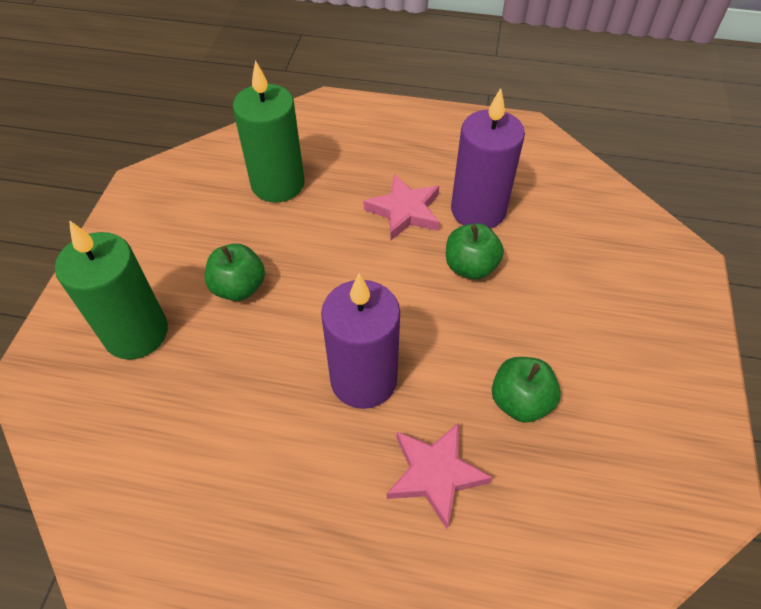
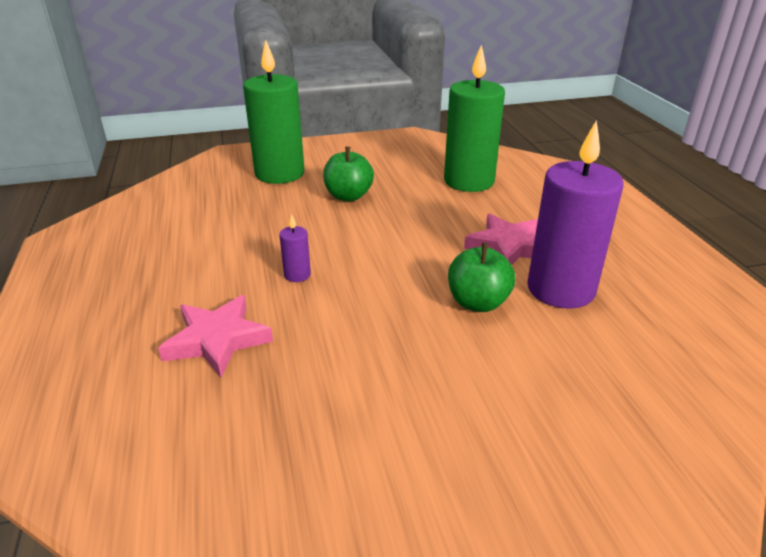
camera: 65 degrees right, 20 degrees down
(363, 379) = (297, 275): purple candle -> purple candle, size x0.41
(520, 401) = (328, 378): green apple -> none

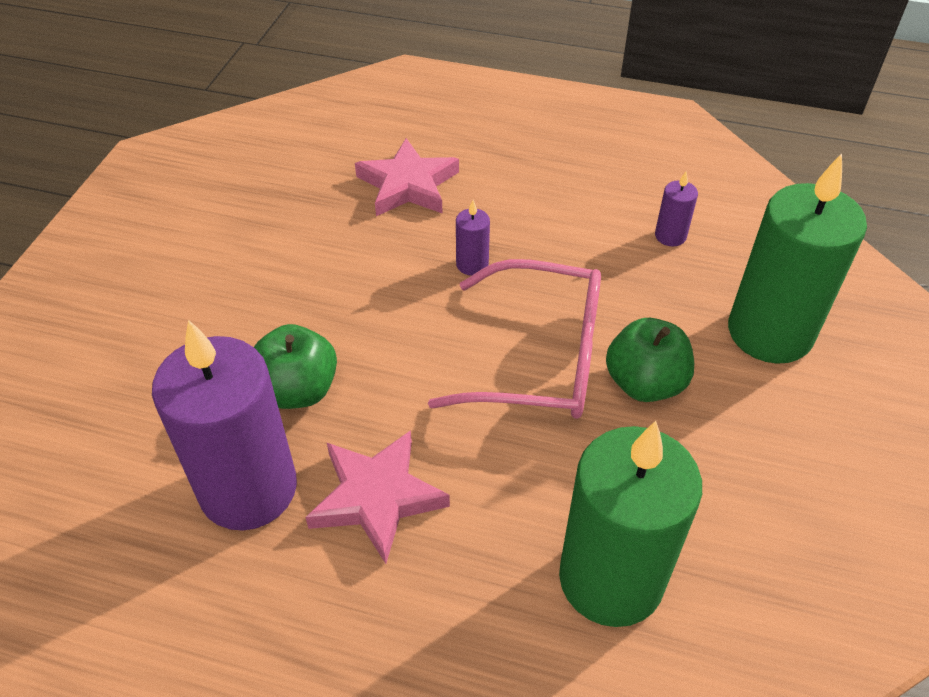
camera: 120 degrees right, 15 degrees up
(213, 213) = (670, 236): none -> purple candle
(360, 228) = (540, 358): none -> pink glasses

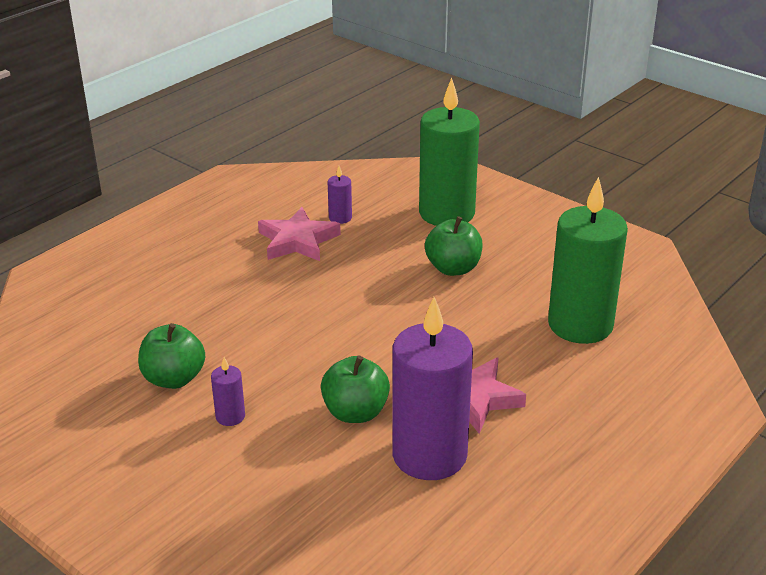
camera: 65 degrees left, 15 degrees down
(289, 225) = (174, 379): none -> green apple
(408, 185) = (184, 308): pink star -> pink star (298, 241)
(472, 264) = (297, 303): purple candle -> purple candle (230, 416)
(540, 358) = (404, 300): pink glasses -> none

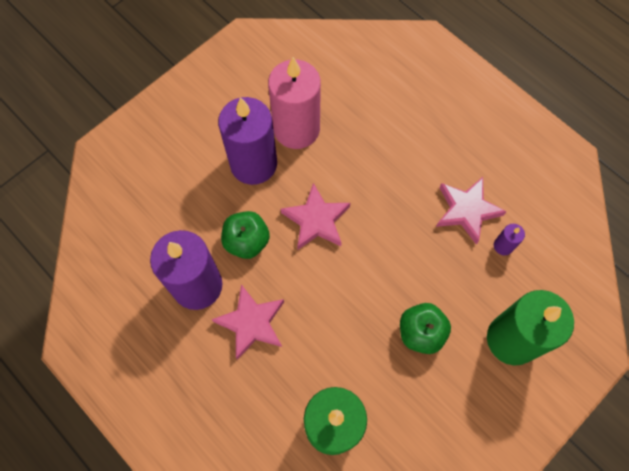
camera: 95 degrees right, 35 degrees up
(174, 379) = (296, 129): green apple -> pink candle
(230, 416) = (253, 164): purple candle -> purple candle, size x2.43
(318, 352) = (316, 220): none -> pink star

